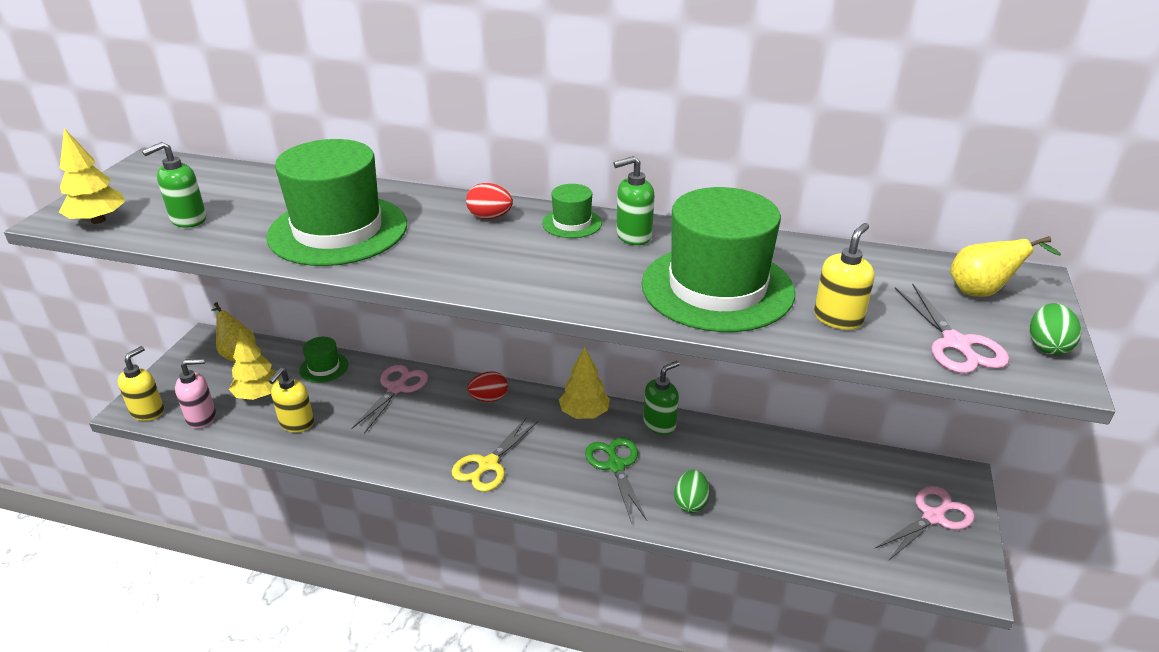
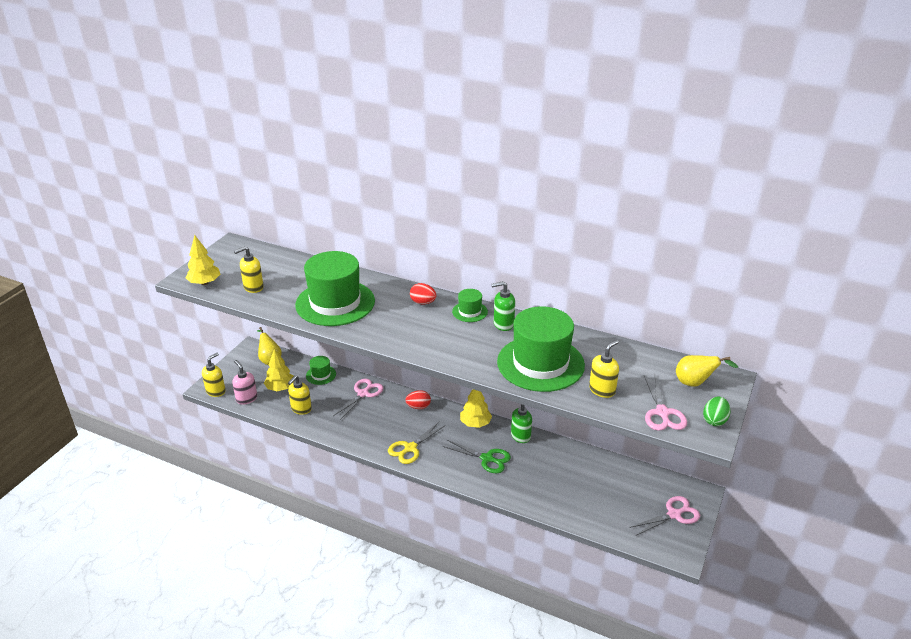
camera: 10 degrees right, 0 degrees up
(188, 220) = (253, 287): green soap dispenser -> yellow soap dispenser
(202, 417) = (246, 398): pink soap dispenser -> pink soap dispenser turned 120 degrees counterclockwise
(616, 466) = (487, 458): green scissors -> green scissors turned 120 degrees clockwise
(690, 503) = (526, 486): green egg -> none

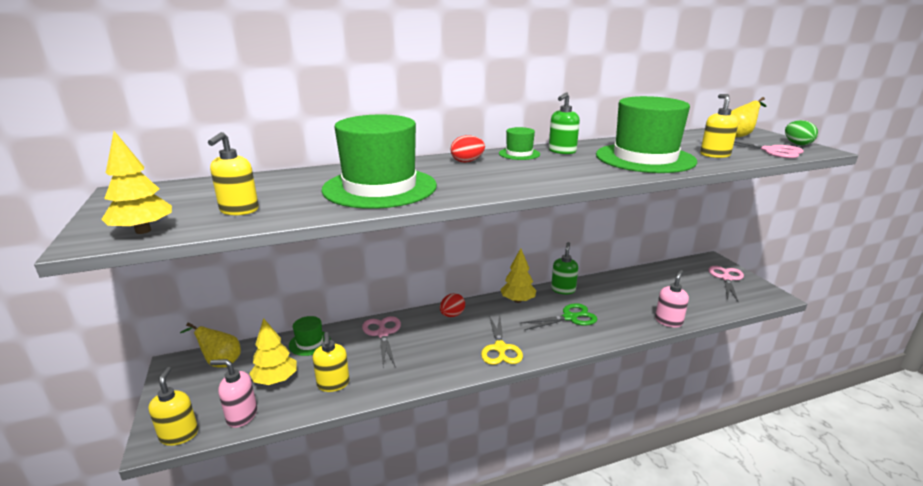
camera: 45 degrees left, 10 degrees down
(550, 508) = (668, 321): none -> pink soap dispenser

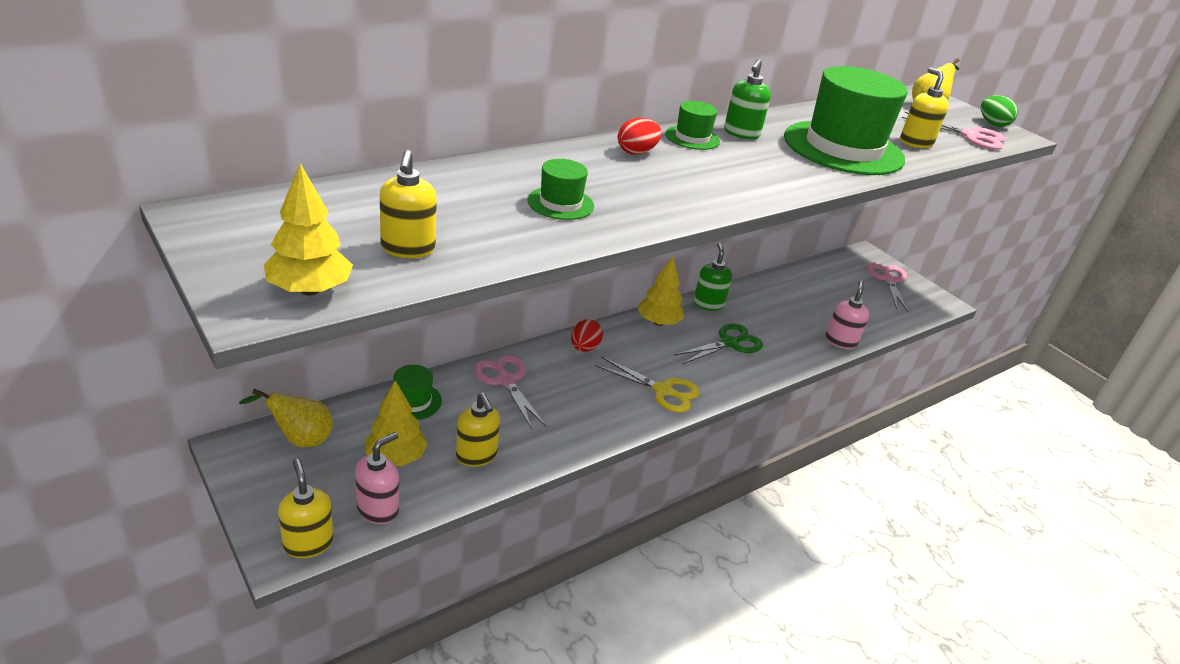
camera: 20 degrees left, 10 degrees up
(241, 416) = (378, 509): pink soap dispenser -> pink soap dispenser turned 135 degrees clockwise
(380, 187) = (560, 203): green hat -> green hat, size x0.44
(500, 348) = (663, 390): yellow scissors -> yellow scissors turned 45 degrees counterclockwise

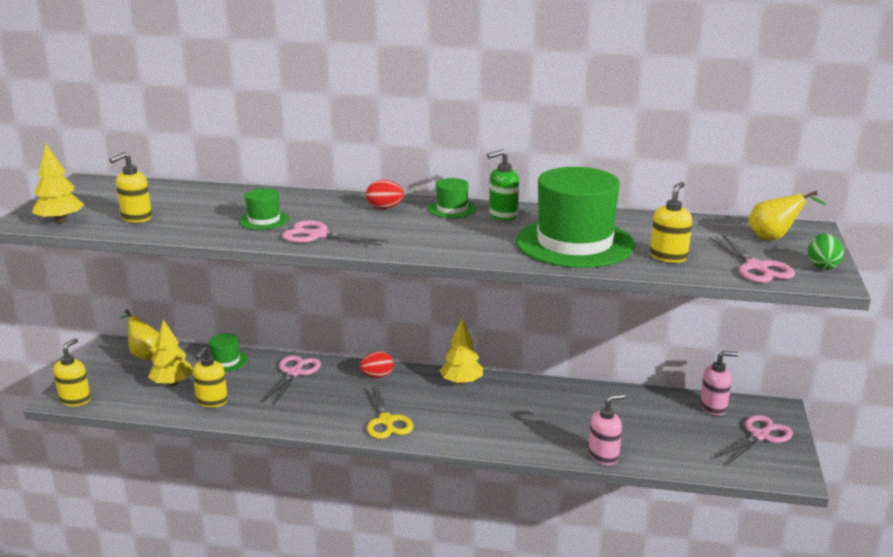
camera: 50 degrees right, 10 degrees down
(378, 509) = (125, 401): pink soap dispenser -> pink soap dispenser (713, 407)
(653, 205) = (318, 236): none -> pink scissors
(708, 304) = (527, 386): green soap dispenser -> none
(729, 343) = (495, 416): green scissors -> none

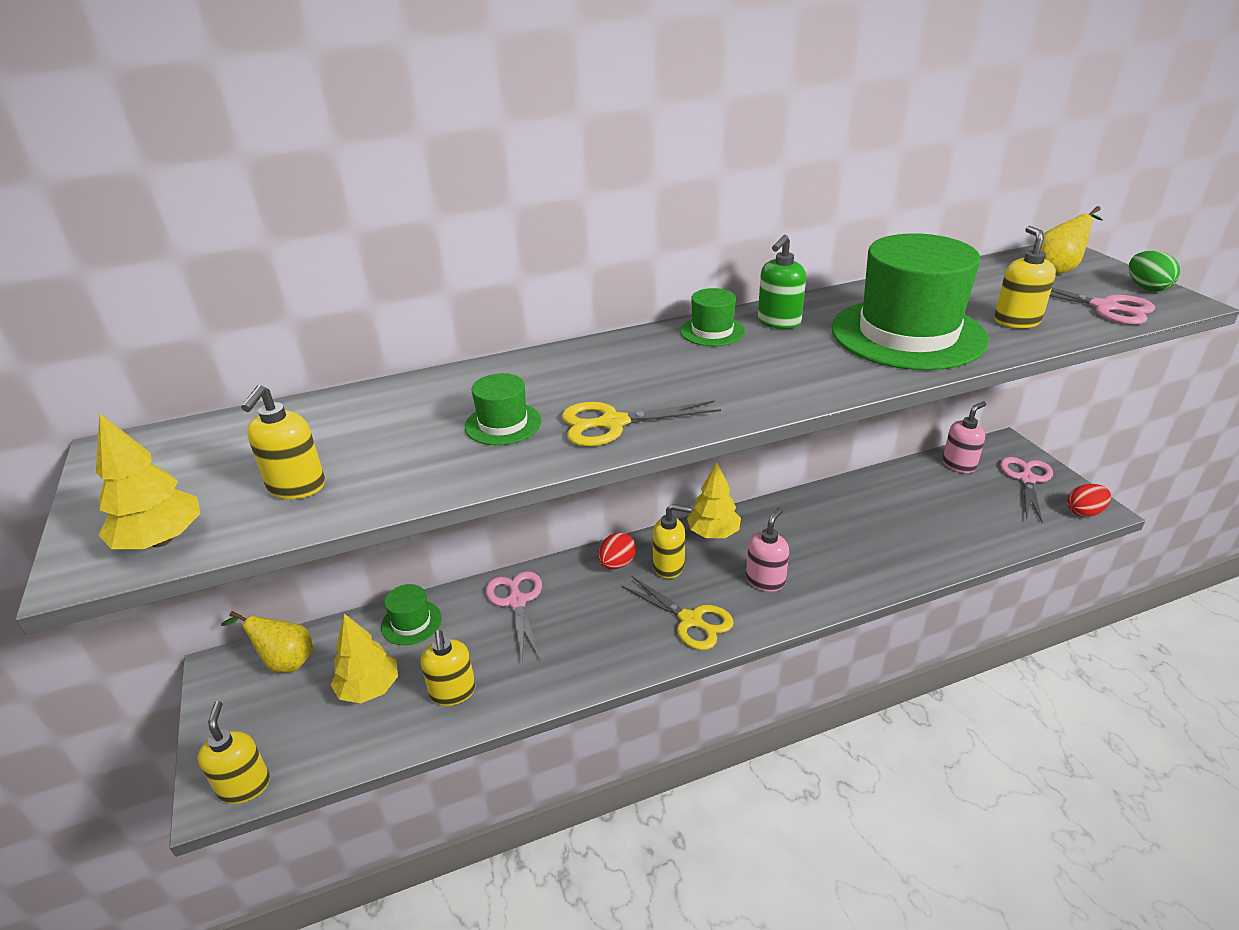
camera: 30 degrees left, 10 degrees up
(318, 236) = (613, 423): pink scissors -> yellow scissors
(385, 208) = (632, 353): red egg -> red egg (1084, 512)
(408, 389) = (669, 566): none -> yellow soap dispenser
(604, 456) = (937, 561): pink soap dispenser -> pink soap dispenser (765, 580)

